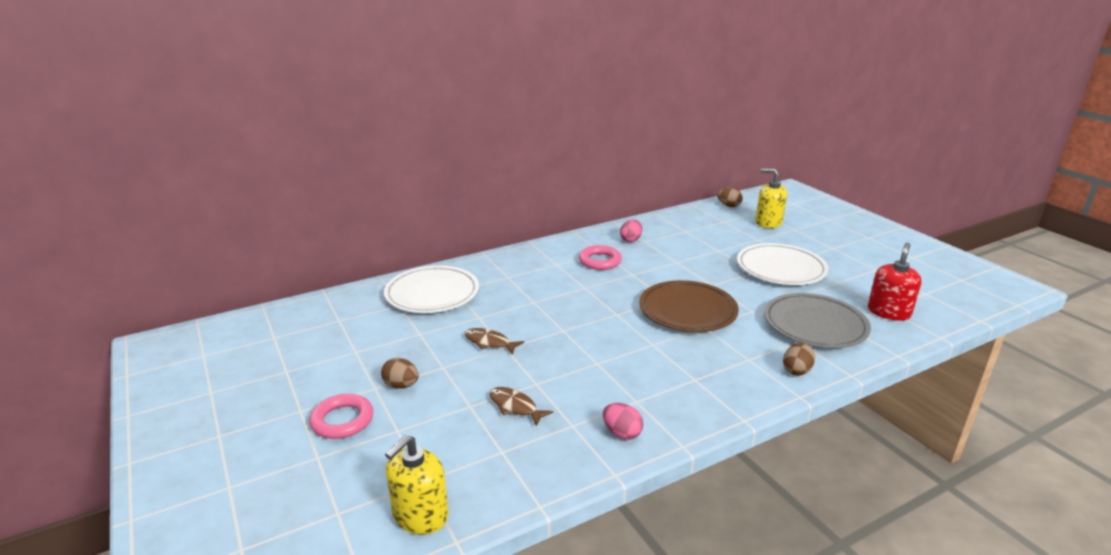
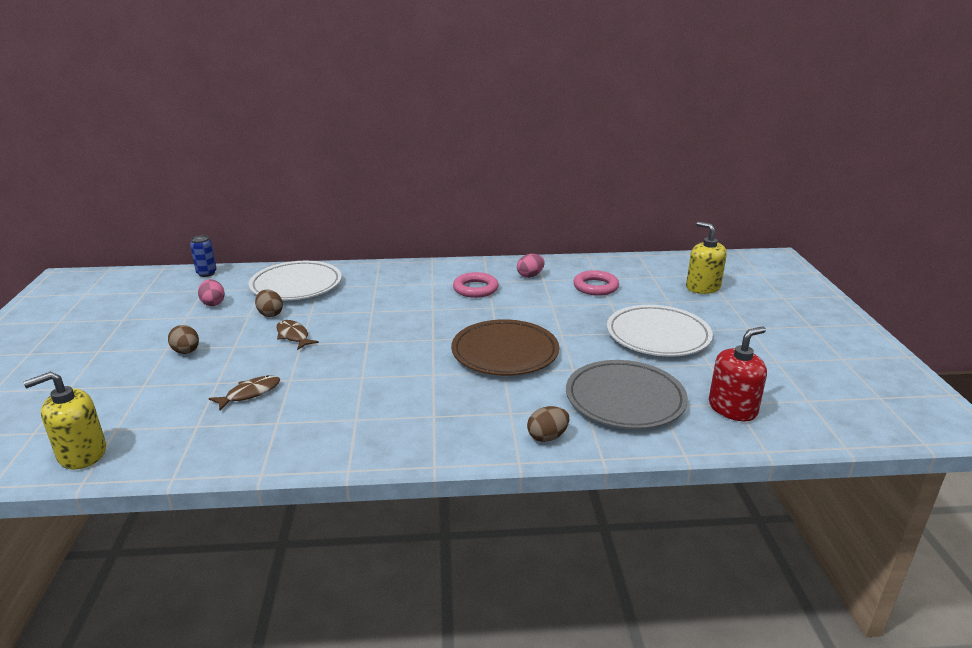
camera: 25 degrees right, 0 degrees up
(321, 302) = (206, 273): none -> blue can
(342, 420) = (115, 366): pink ring -> pink ring (595, 287)
(515, 407) = (250, 393): brown fish -> brown fish turned 75 degrees clockwise
(622, 433) = (309, 442): pink egg -> pink egg (213, 303)
(728, 206) = (678, 262): brown egg -> brown egg (270, 314)

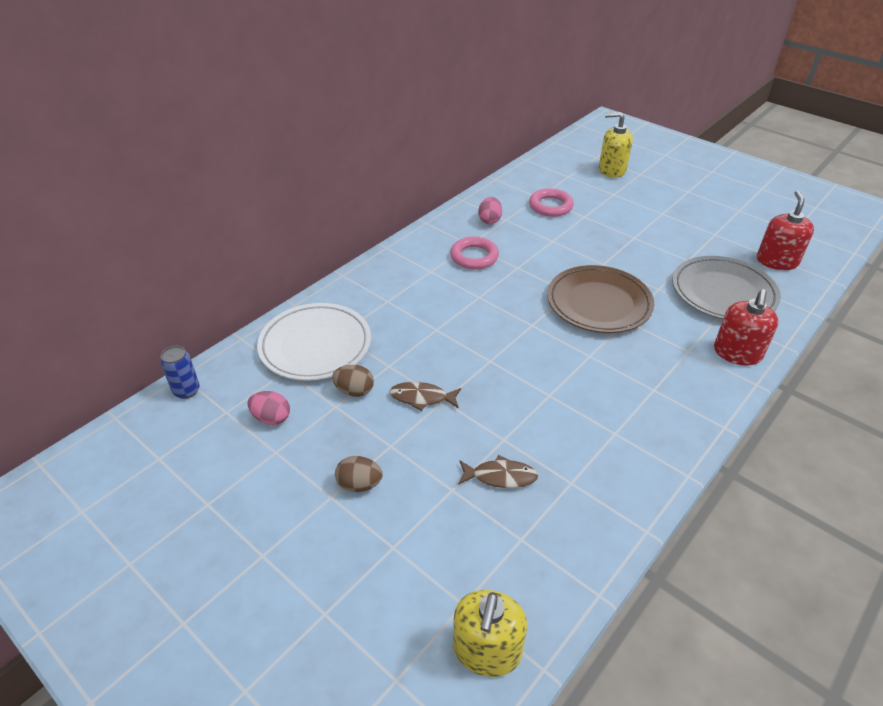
camera: 45 degrees left, 15 degrees up
(250, 393) = (500, 476): brown fish -> brown fish turned 90 degrees clockwise
(547, 437) = (737, 353): brown egg -> red soap dispenser
(658, 335) = (655, 228): white plate -> none

